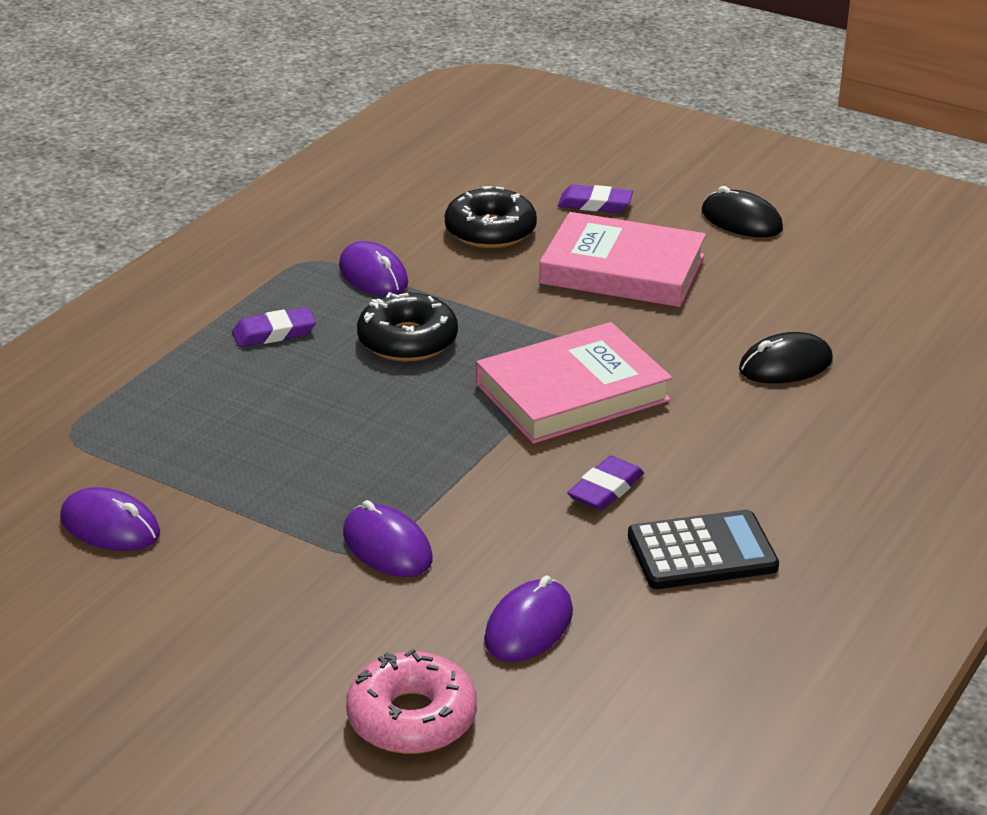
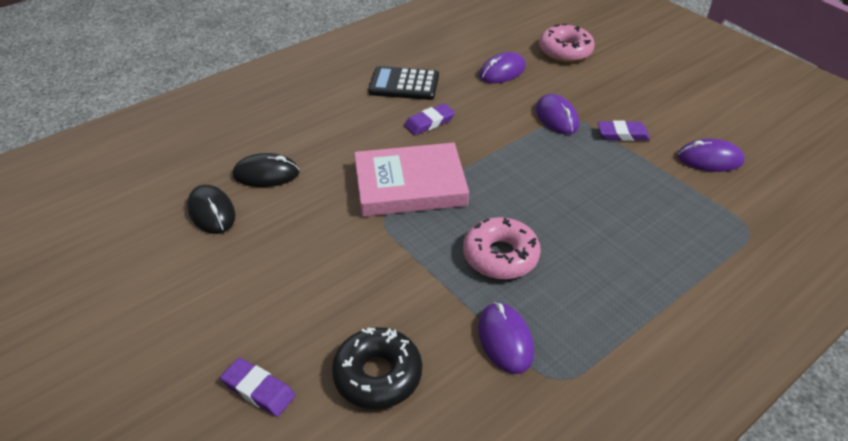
camera: 160 degrees left, 10 degrees up
(110, 526) = (709, 159): purple mouse -> purple mouse turned 45 degrees counterclockwise
(274, 333) = (601, 290): purple eraser -> purple eraser (622, 134)
(407, 340) = (500, 256): black donut -> pink donut
(622, 269) = (300, 290): pink book -> none
(741, 220) = (156, 325): black mouse -> black mouse (211, 212)

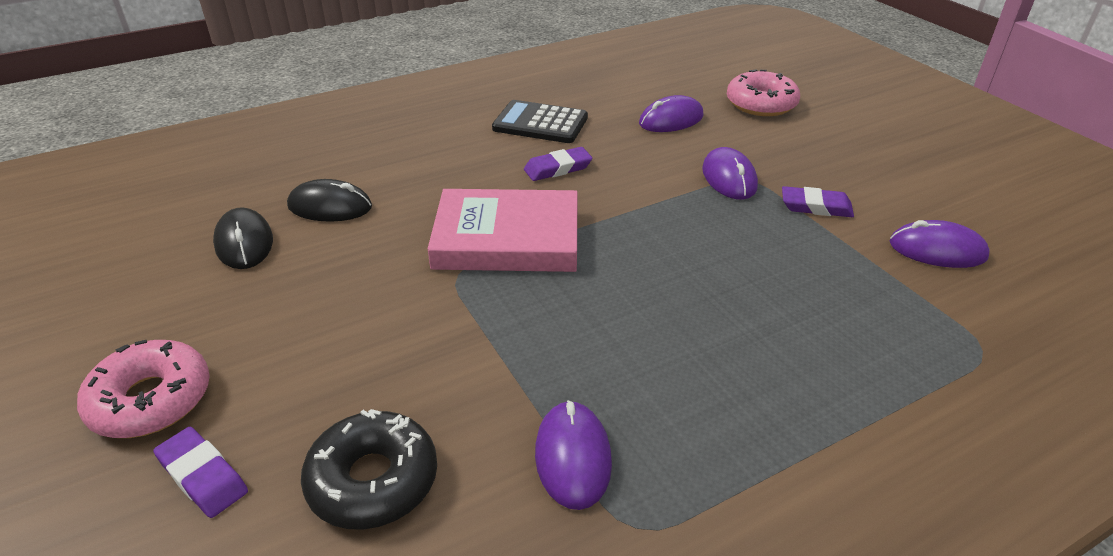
camera: 10 degrees right, 5 degrees down
(500, 256) = (601, 341): pink donut -> pink donut (151, 400)

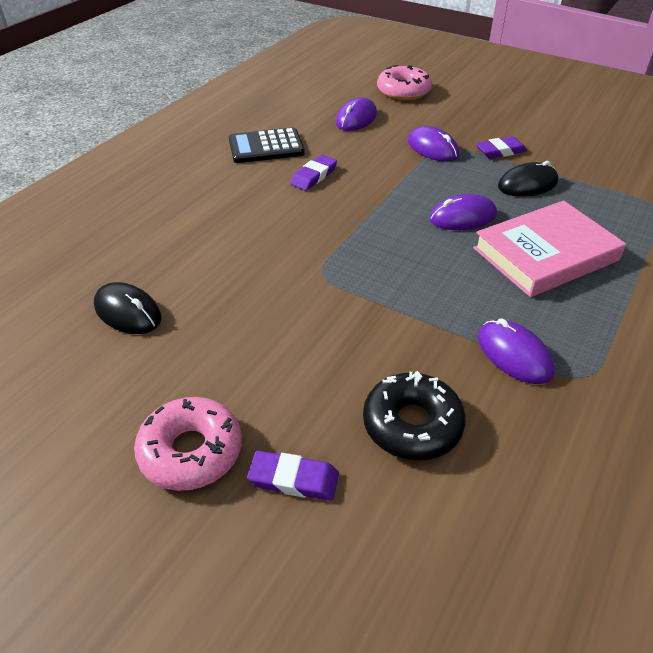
camera: 30 degrees left, 5 degrees up
(330, 207) = (169, 260): black mouse -> black mouse (527, 184)
(507, 239) = (330, 237): pink book -> pink book (545, 254)
(937, 250) = (587, 157): purple mouse -> purple mouse (462, 217)

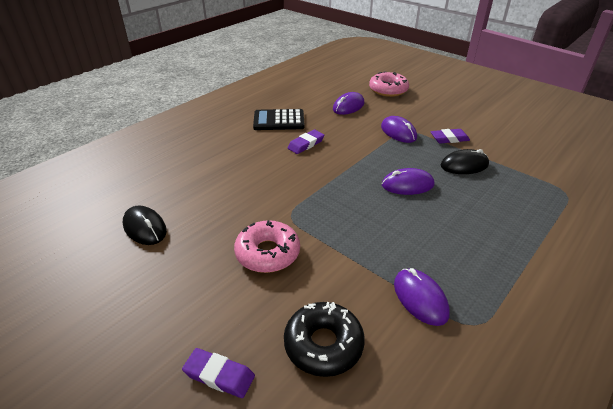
camera: 10 degrees right, 5 degrees down
(191, 451) = (151, 340): pink donut -> pink donut (267, 253)
(545, 254) = (465, 220): pink book -> none

